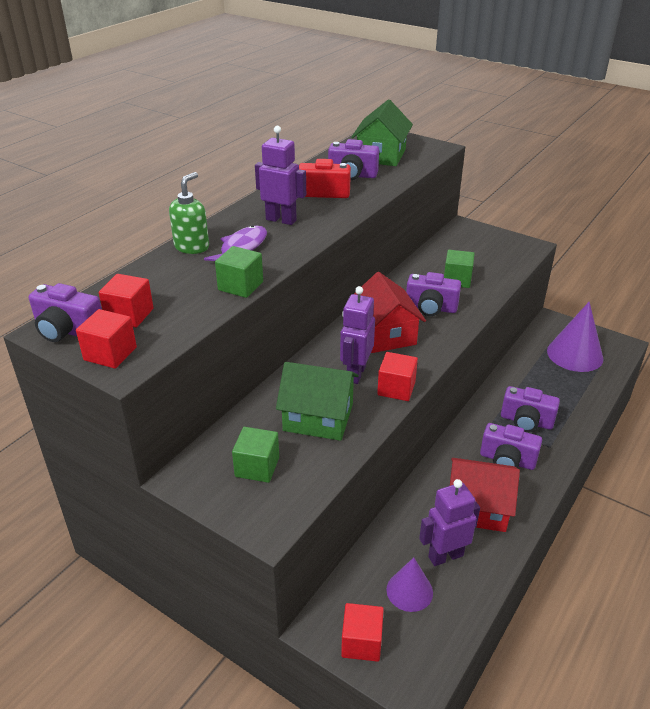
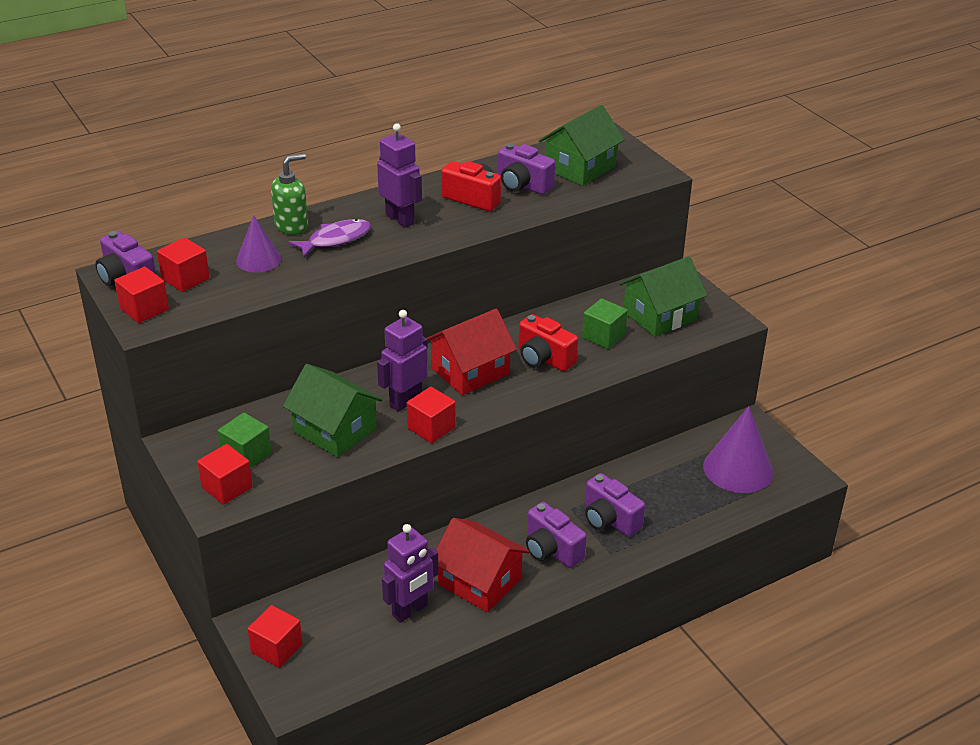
camera: 25 degrees right, 0 degrees up
(240, 286) = (301, 278): green cube -> none
(264, 505) = (227, 487): none -> red cube
(385, 334) = (470, 371): red house -> red house turned 45 degrees clockwise
(409, 591) = (352, 626): purple cone -> purple cone (258, 260)
(431, 308) = (544, 359): purple camera -> red camera
(445, 556) = (410, 610): purple robot -> purple robot turned 135 degrees clockwise
(480, 255) = (659, 315): none -> green house

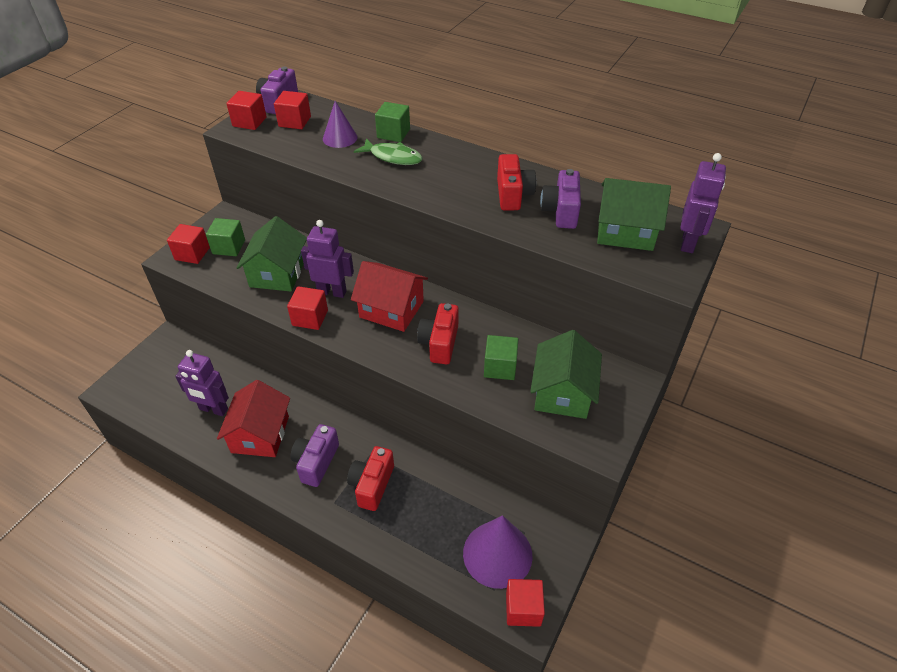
camera: 60 degrees right, 10 degrees up
(276, 648) = (151, 361): red cube -> red cube (523, 609)
(292, 226) = (393, 133): green soap dispenser -> green cube
(335, 240) = (393, 157): purple fish -> green fish
(400, 219) = (447, 173): purple robot -> purple robot (688, 243)
(609, 520) = (372, 485): purple camera -> red camera
(659, 315) = (562, 392): green house -> green house turned 75 degrees clockwise

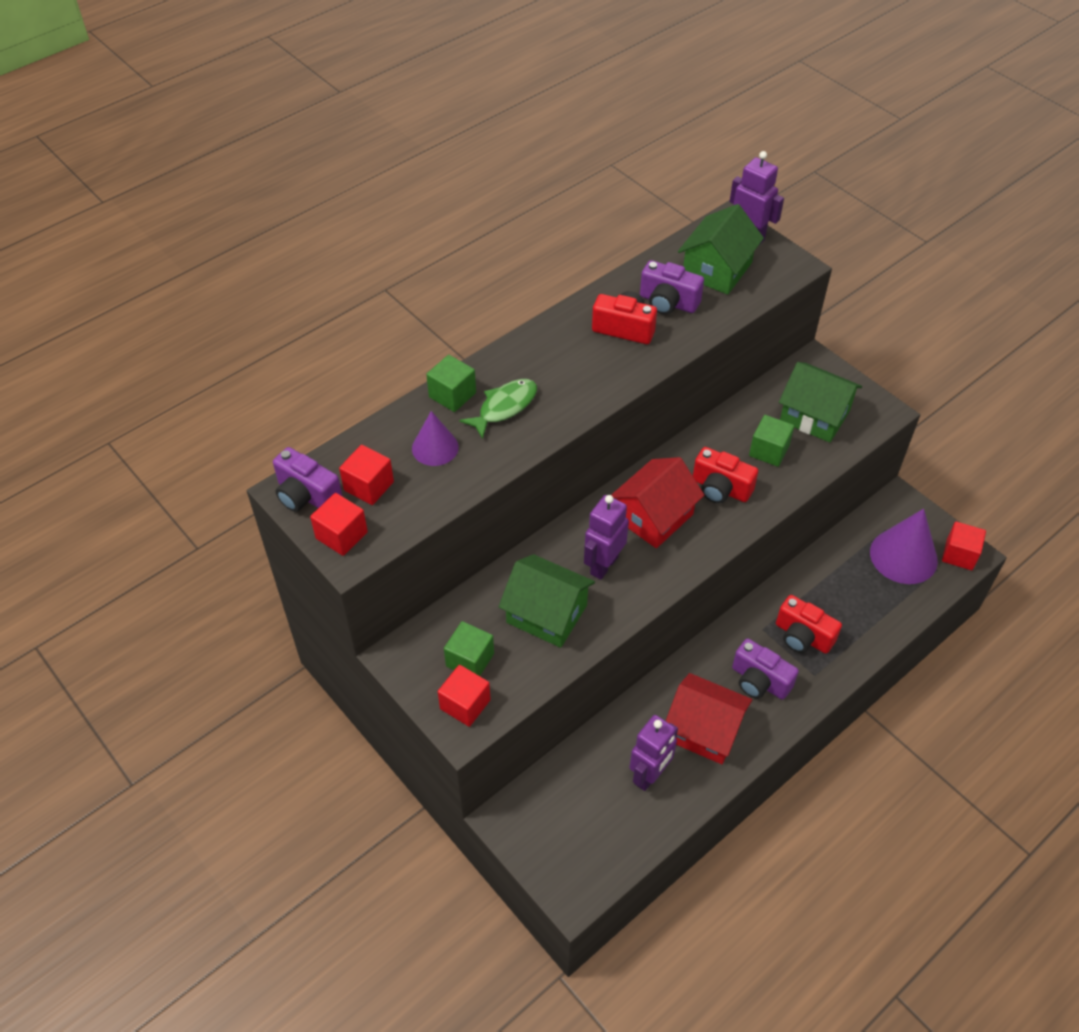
camera: 70 degrees left, 5 degrees up
(310, 318) = (640, 594): red cube -> none

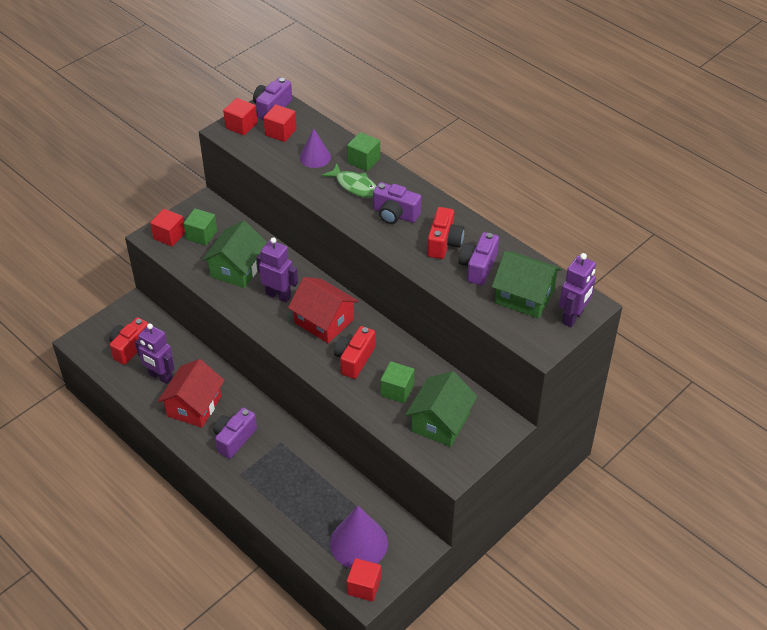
camera: 85 degrees right, 5 degrees down
(567, 370) = (395, 214): none -> purple camera
(802, 636) = (274, 467): red camera -> red camera (129, 347)

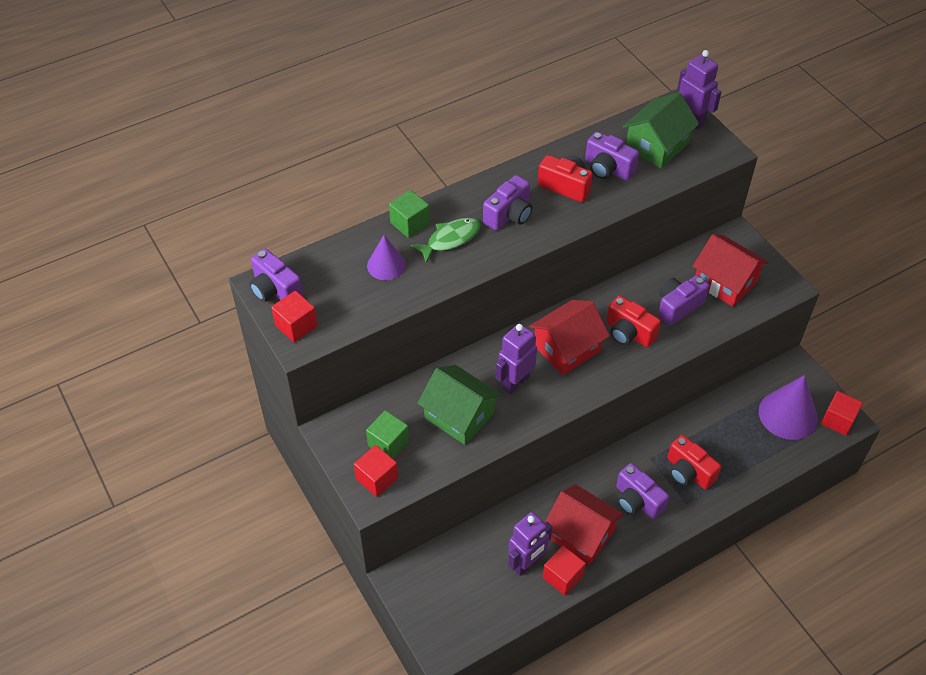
camera: 75 degrees left, 5 degrees up
(129, 347) = (470, 592): red camera -> red camera (688, 472)
(280, 132) = (326, 289): red cube -> red cube (562, 577)
(397, 390) = (678, 307): green cube -> purple camera
(440, 422) = (725, 282): green house -> red house

